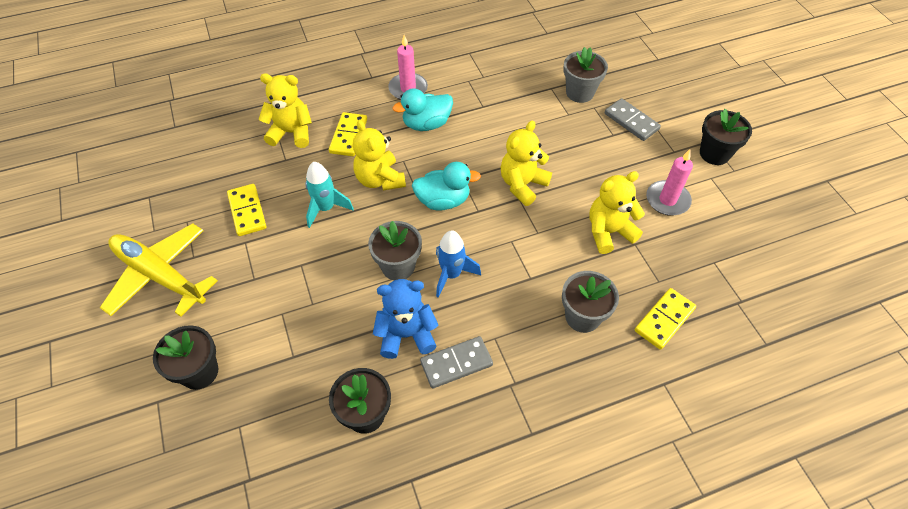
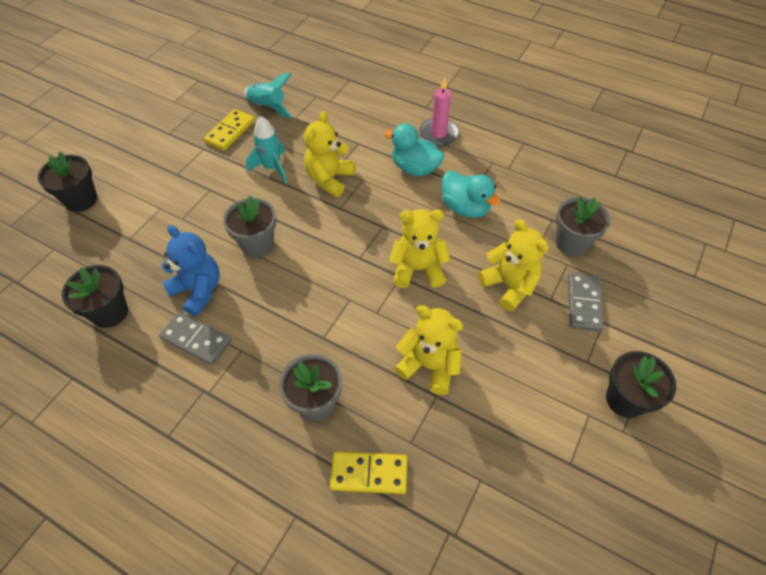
camera: 50 degrees right, 0 degrees up
(160, 275) = (141, 129): yellow plane -> none
(250, 169) = (268, 107): none -> turquoise rocket
(291, 133) = (322, 104): yellow teddy bear -> yellow teddy bear (509, 285)
(348, 136) = (352, 134): yellow domino -> none
(443, 201) = (347, 229): turquoise duck -> turquoise duck (465, 208)
(451, 274) = (279, 282): blue rocket -> none
(667, 200) = (517, 392): pink candle -> none

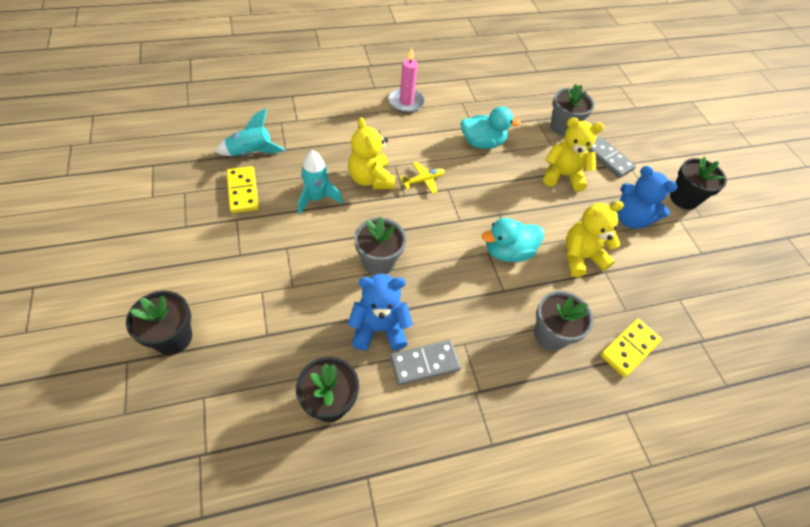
camera: 50 degrees left, 0 degrees up
(370, 206) = (423, 180): none -> yellow plane
(414, 168) = (420, 135): turquoise duck -> turquoise duck (508, 252)
(417, 269) = (503, 202): yellow teddy bear -> none
(530, 372) = (630, 219): none -> blue teddy bear

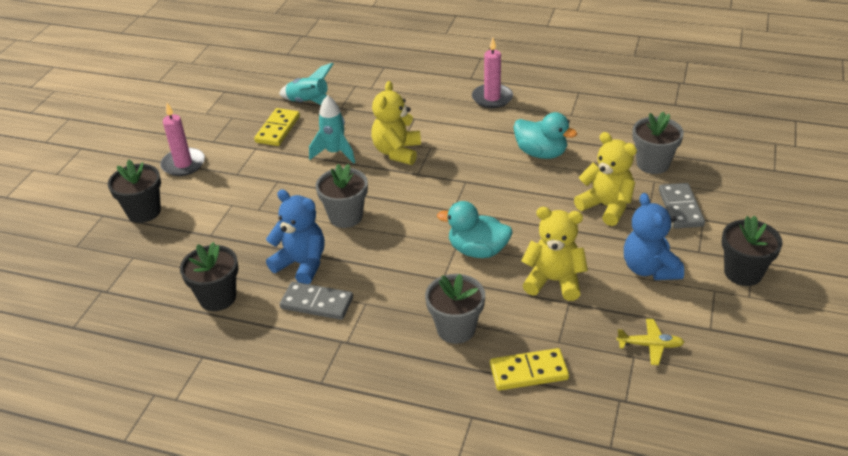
camera: 40 degrees right, 15 degrees down
(173, 264) = (183, 164): none -> pink candle
(423, 180) = (447, 167): yellow plane -> yellow plane (650, 345)

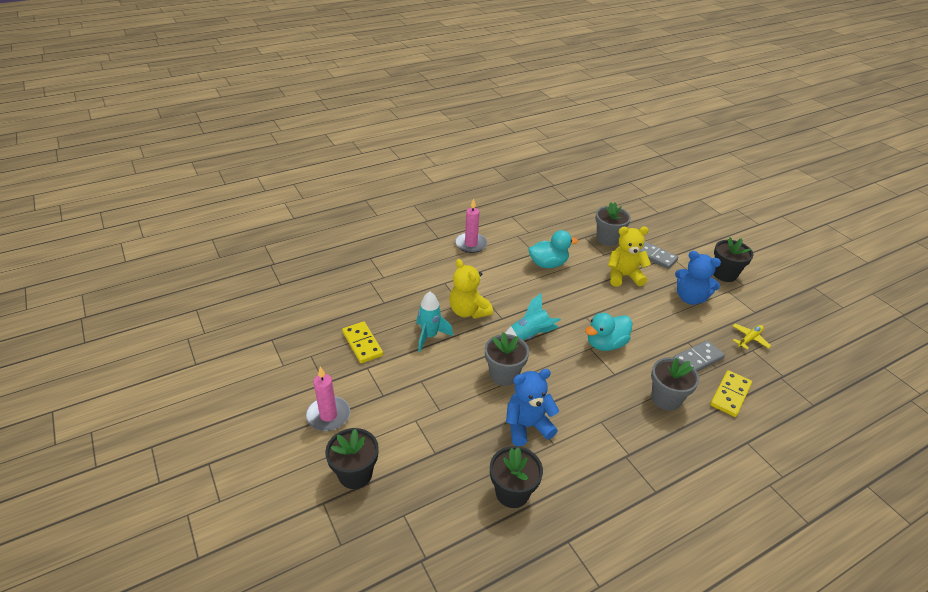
camera: 50 degrees left, 0 degrees up
(309, 103) = (355, 311): turquoise rocket -> turquoise rocket (529, 335)
(317, 303) = (576, 444): grey domino -> grey domino (697, 360)
(553, 281) = (664, 335): yellow teddy bear -> none

